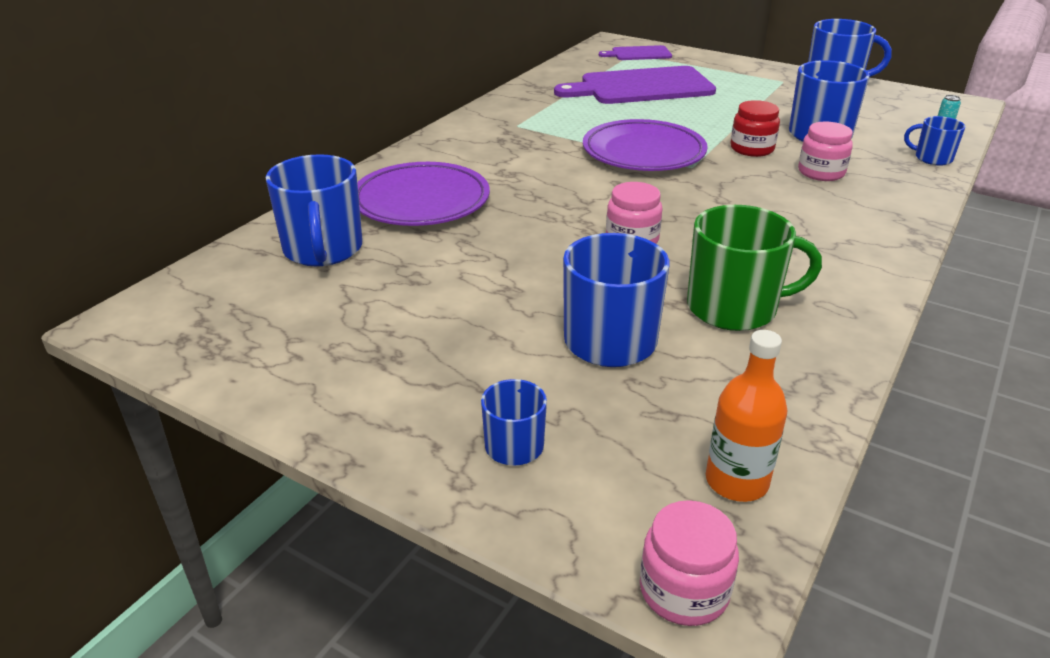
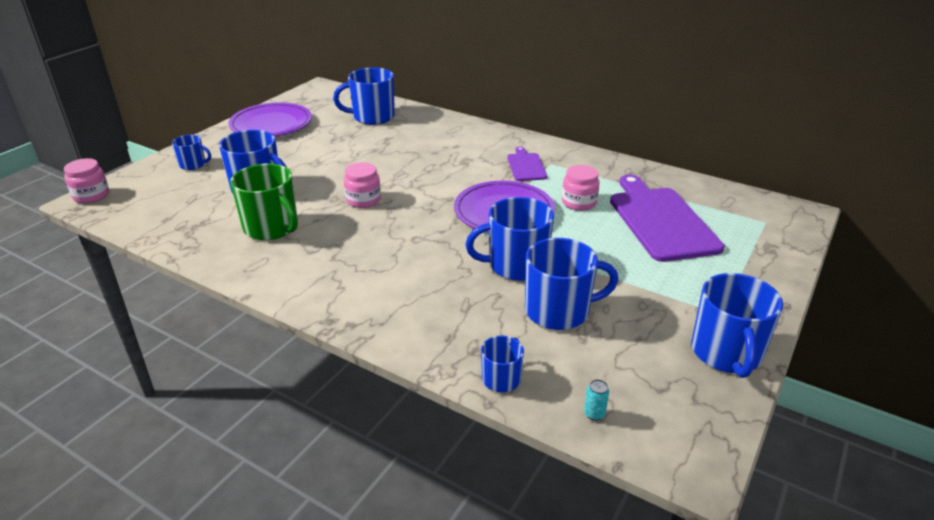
camera: 90 degrees right, 0 degrees up
(421, 201) = (425, 137): purple plate -> purple plate (271, 125)
(639, 54) = (767, 225): purple cutting board -> purple cutting board (526, 166)
(734, 308) = (272, 227): green mug -> green mug turned 45 degrees counterclockwise
(736, 481) = (136, 212): orange bottle -> none
(752, 149) = (516, 265): red jar -> blue mug
(821, 172) = (465, 296): pink jar -> pink jar (579, 202)

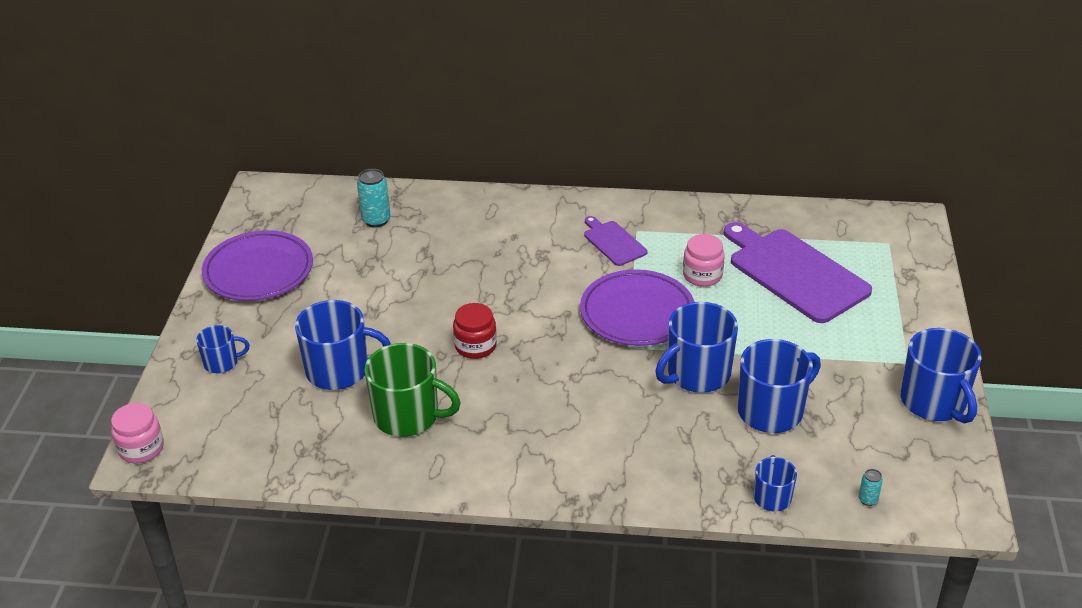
camera: 25 degrees left, 5 degrees up
(363, 200) = (475, 346): pink jar -> red jar
(372, 117) = (376, 220): blue mug -> turquoise can

